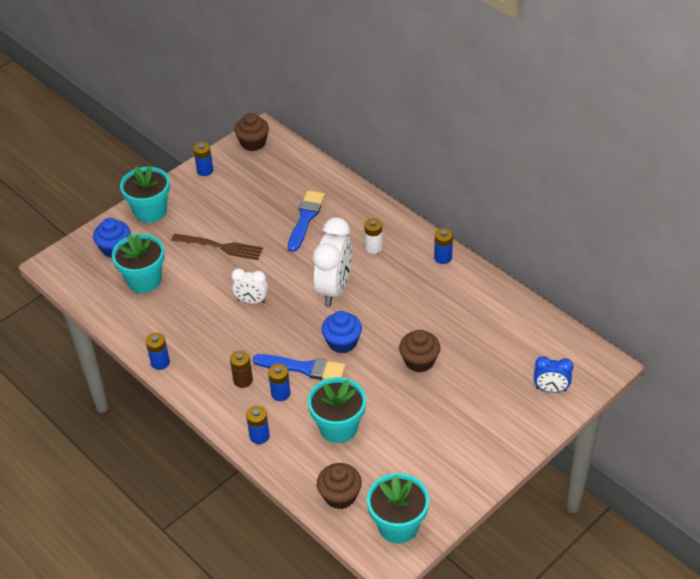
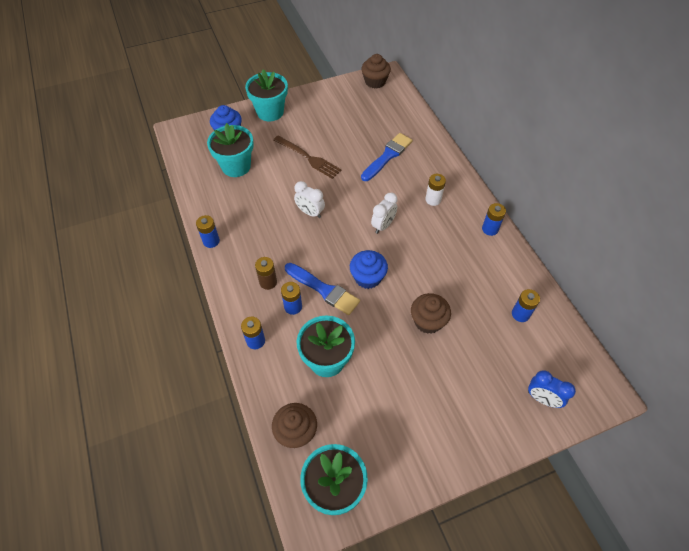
camera: 20 degrees right, 10 degrees up
(205, 170) = (327, 92): blue battery -> blue battery (520, 314)
(334, 289) = (383, 225): white clock -> white clock, size x0.55

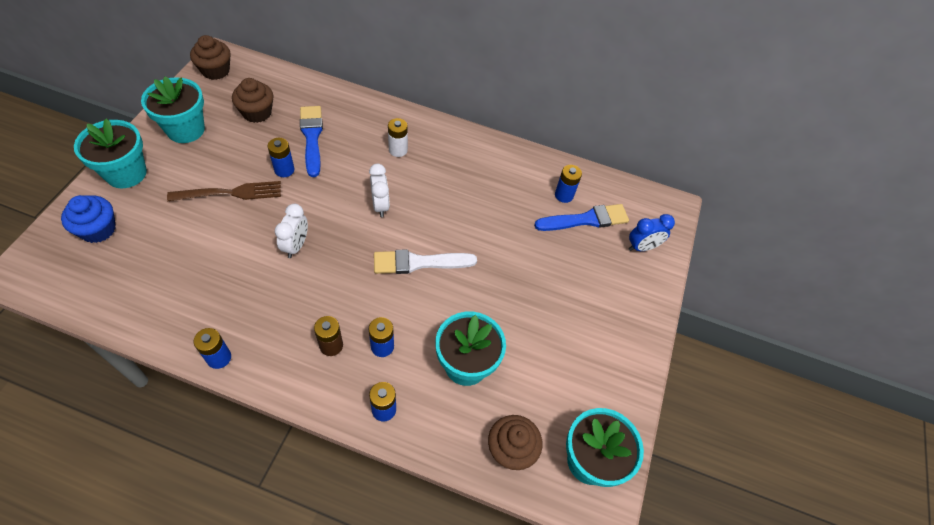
camera: 55 degrees left, 0 degrees up
(236, 166) = (153, 259): turquoise flower pot -> turquoise flower pot (186, 130)
(310, 212) = (296, 245): white clock -> white clock turned 60 degrees counterclockwise
(324, 290) = (393, 306): blue brush -> blue brush (586, 219)
(367, 277) = (419, 263): blue cupcake -> white brush
(428, 321) = (507, 258): brown cupcake -> brown cupcake (257, 113)
(490, 229) = (470, 143): blue battery -> blue battery (284, 170)

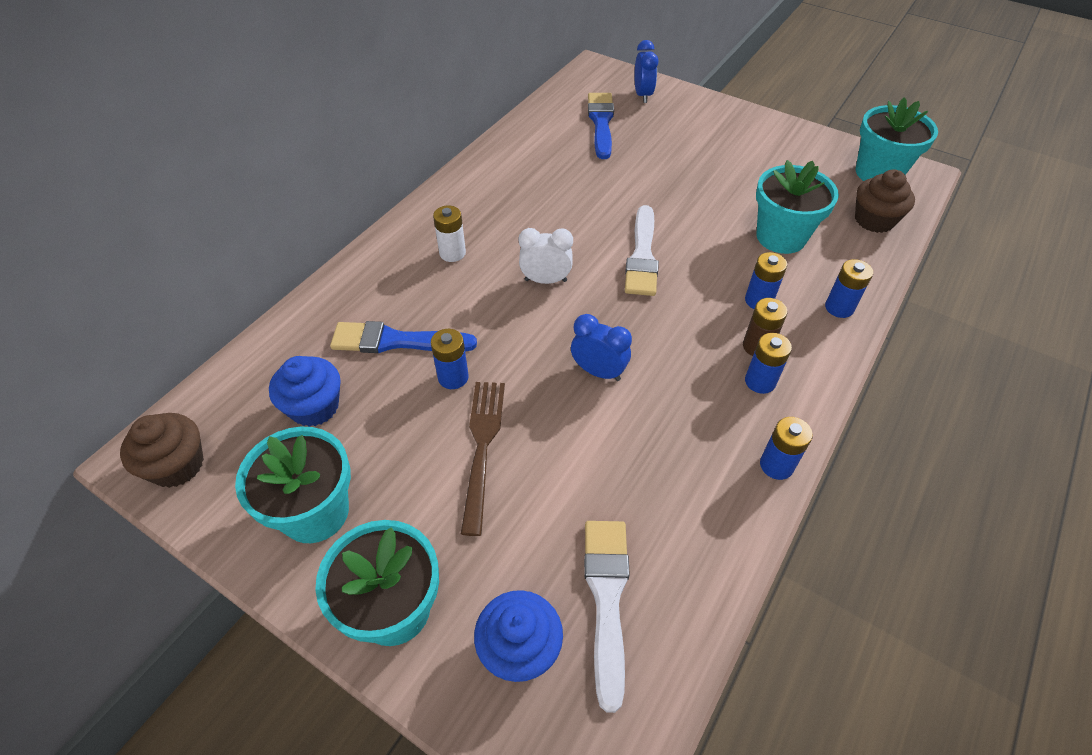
camera: 70 degrees left, 5 degrees down
(124, 266) = (606, 598): none -> white brush
(257, 113) = (314, 407): brown cupcake -> blue cupcake
(296, 245) = (598, 372): white clock -> blue clock
(564, 195) = (564, 131): blue battery -> blue battery (760, 381)

